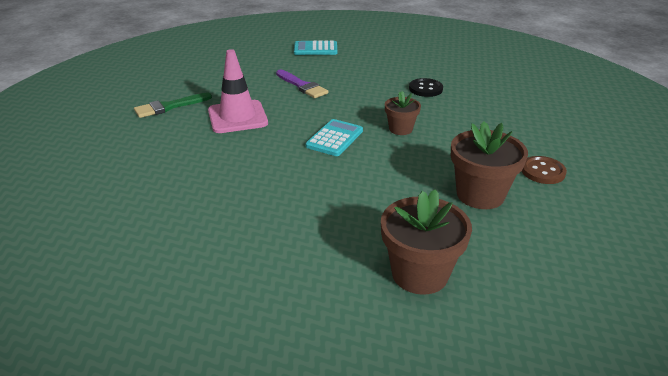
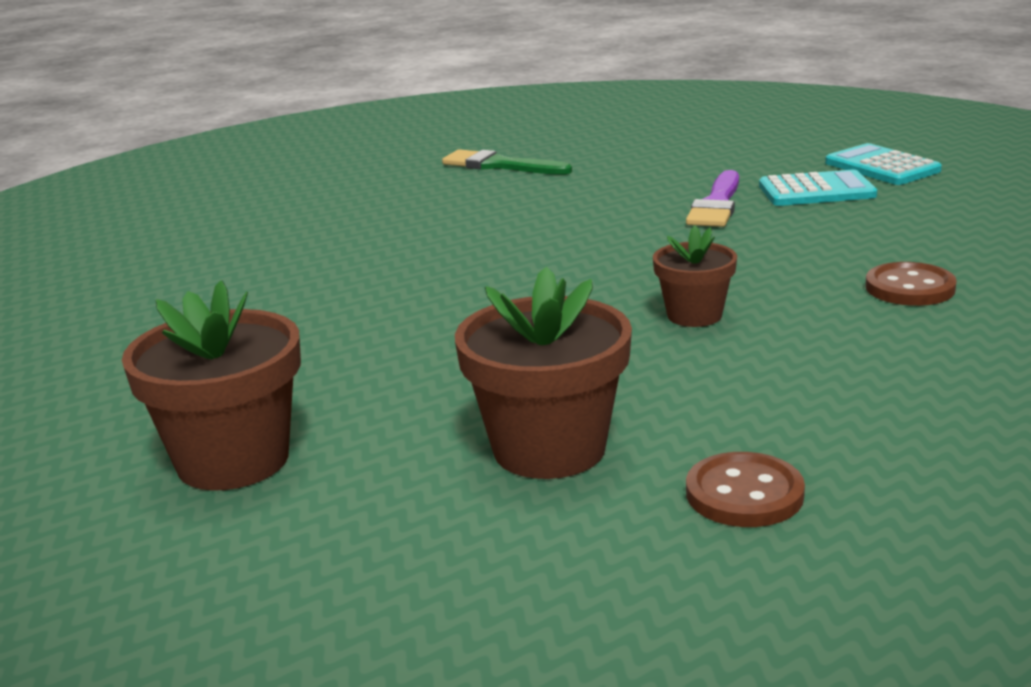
camera: 60 degrees right, 10 degrees down
(237, 117) = (535, 205): pink traffic cone -> none
(334, 138) = (573, 280): turquoise calculator -> turquoise calculator (816, 191)
(425, 89) = (910, 288): black button -> brown button

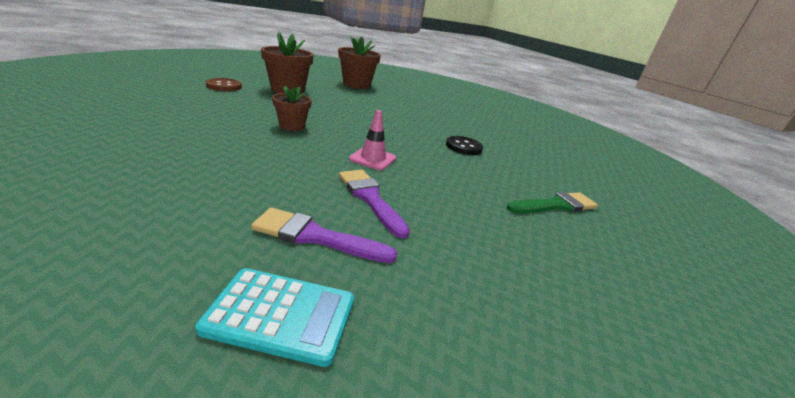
camera: 125 degrees right, 5 degrees up
(429, 232) = (463, 147): none -> black button
(634, 240) = (372, 158): none -> pink traffic cone
(816, 191) = (316, 237): turquoise calculator -> purple brush
(910, 288) = (192, 153): brown button -> none

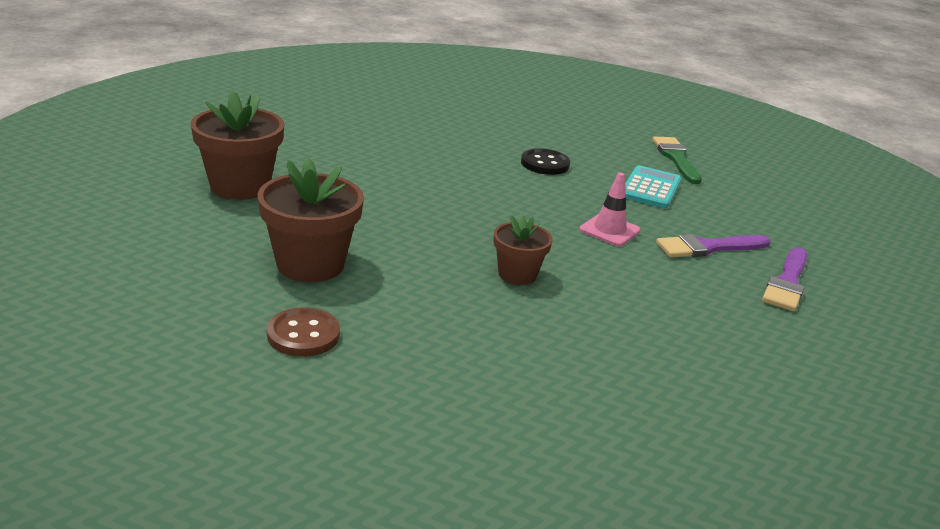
camera: 75 degrees left, 0 degrees up
(281, 315) = (880, 304): turquoise calculator -> turquoise calculator (650, 188)

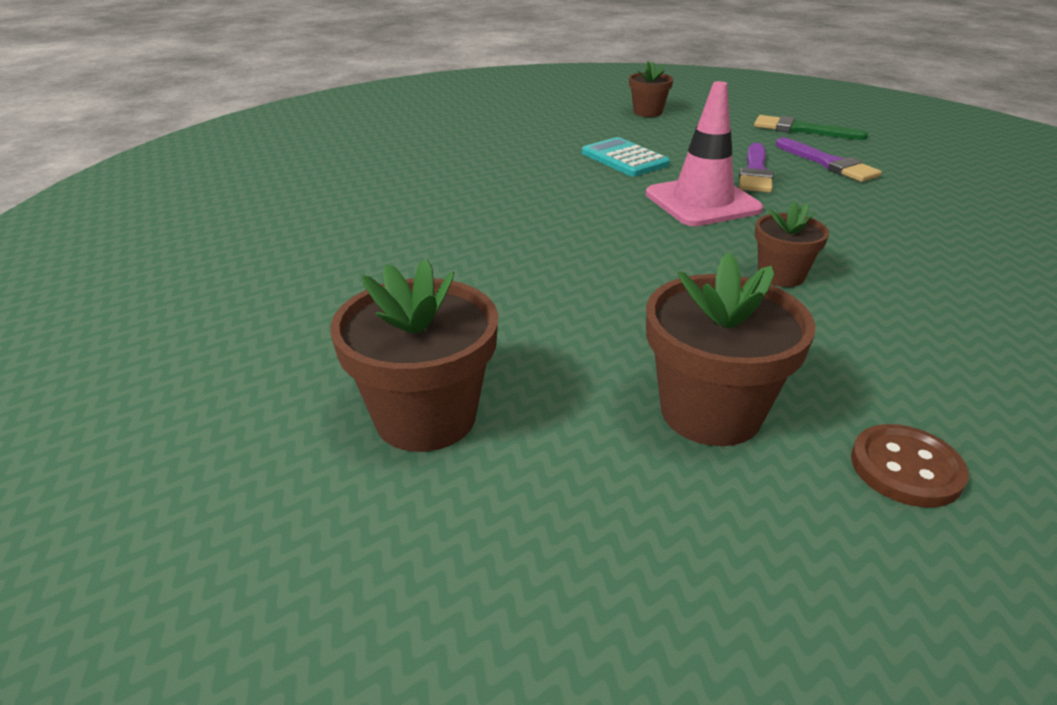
camera: 55 degrees left, 5 degrees up
(545, 164) = (532, 188): black button -> none
(609, 230) = (702, 202): pink traffic cone -> pink traffic cone, size x1.70
(676, 158) = (569, 130): green brush -> green brush (801, 130)
(775, 183) = (647, 112): none -> brown flower pot

